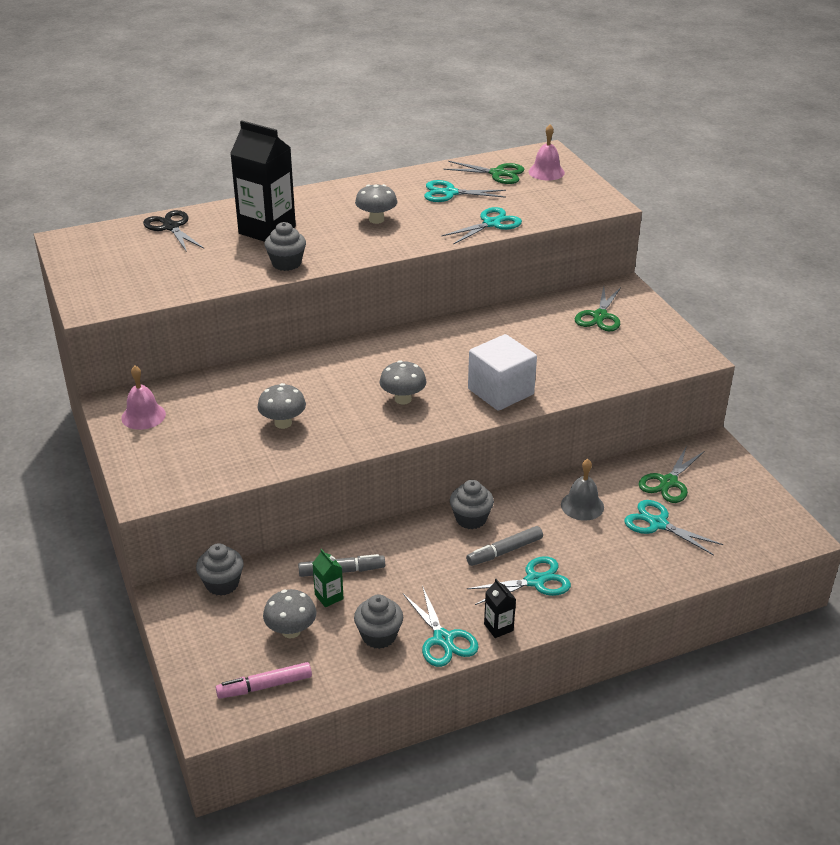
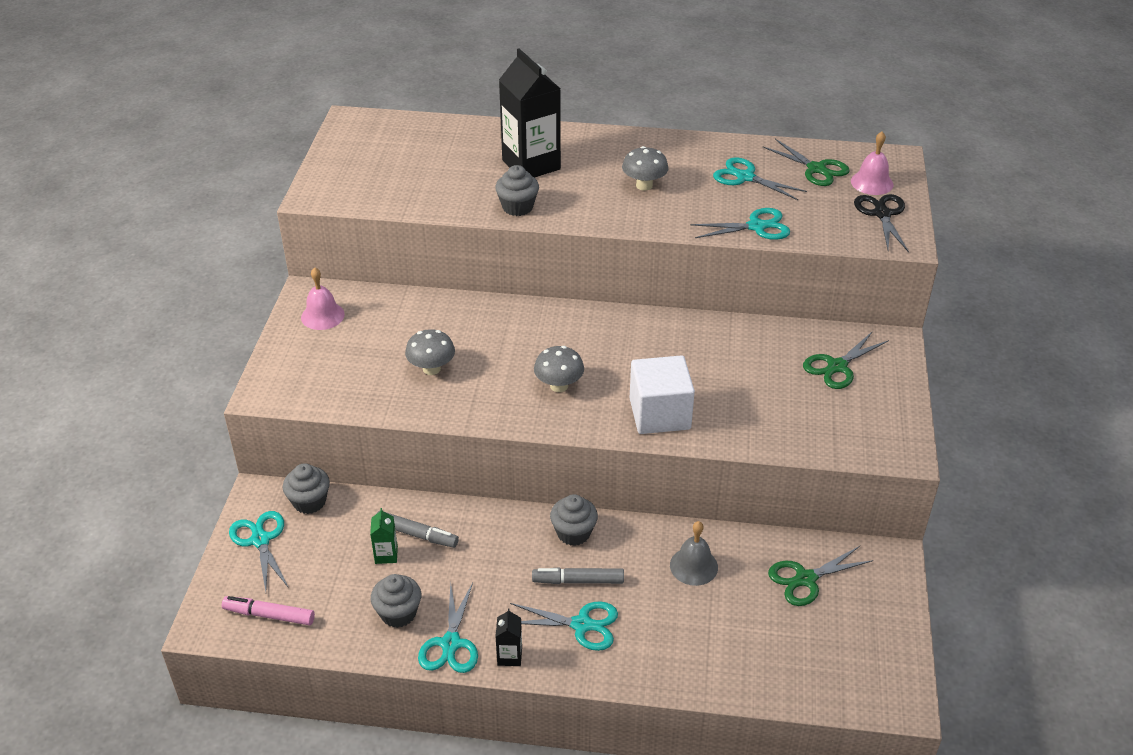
camera: 30 degrees right, 5 degrees up
(171, 227) = (449, 134): black scissors -> black scissors (882, 214)
(291, 631) = (330, 573): grey mushroom -> none
(658, 524) = (755, 620): turquoise scissors -> turquoise scissors (260, 540)

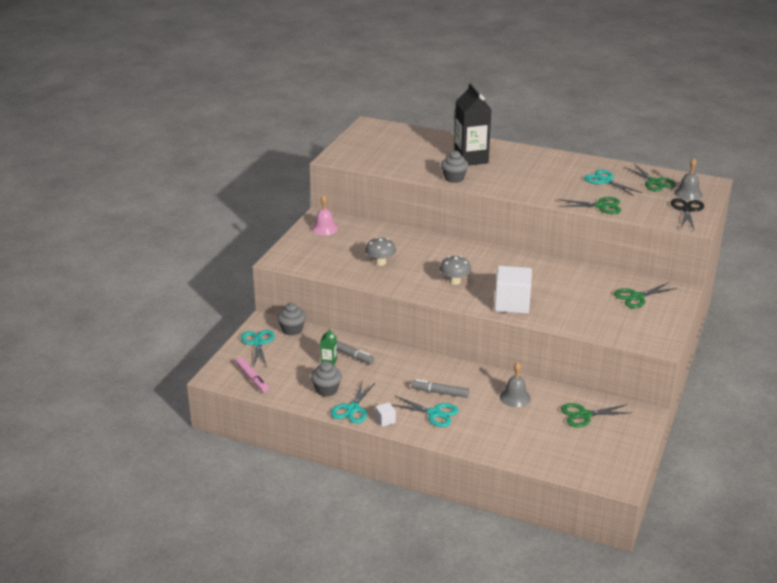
camera: 15 degrees right, 10 degrees down
(270, 615) = (252, 378): pink marker -> pink marker turned 150 degrees counterclockwise
(509, 656) = (385, 420): black carton -> white cube
(573, 533) = (446, 369): grey cupcake -> none
(644, 185) = (538, 177): grey mushroom -> none
(756, 226) = (601, 206): turquoise scissors -> green scissors
(872, 182) = (688, 193): pink bell -> grey bell

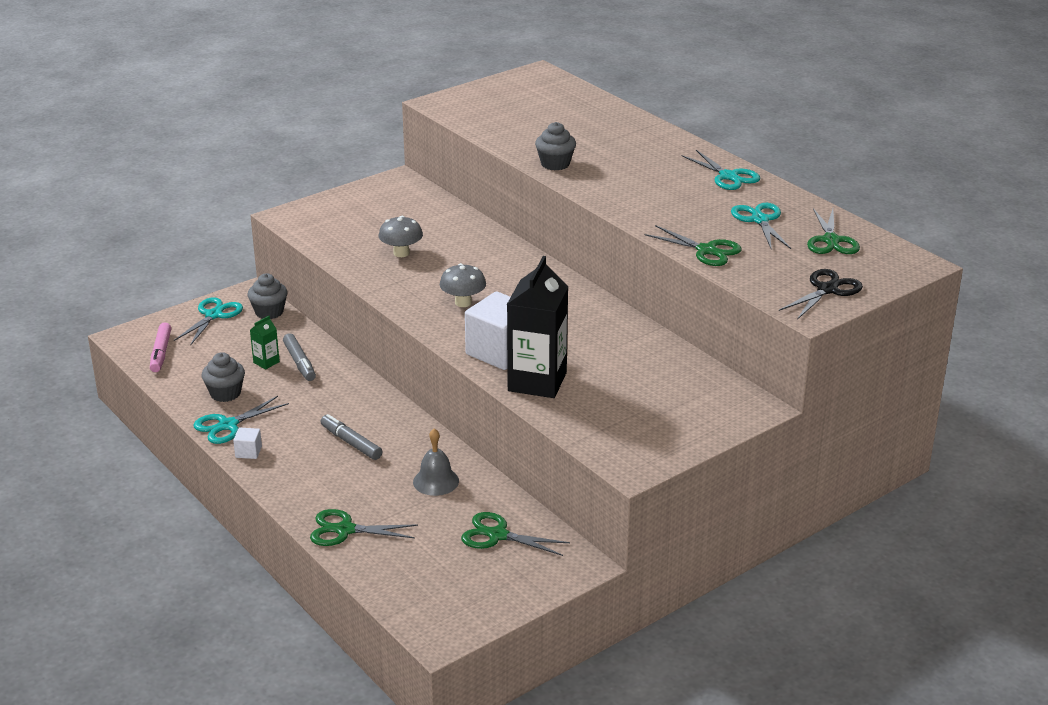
camera: 30 degrees right, 0 degrees up
(324, 228) = (386, 194): pink bell -> none
(434, 413) = (314, 465): turquoise scissors -> turquoise scissors (728, 176)
(471, 159) = (612, 145): black carton -> black carton (537, 382)
(636, 297) = (681, 396): green scissors -> green scissors (345, 530)
(688, 193) = (861, 269): grey bell -> none

